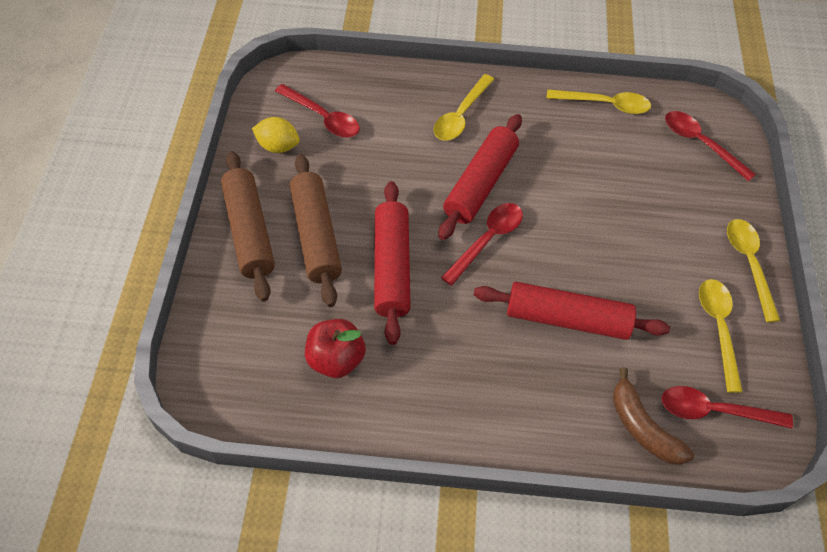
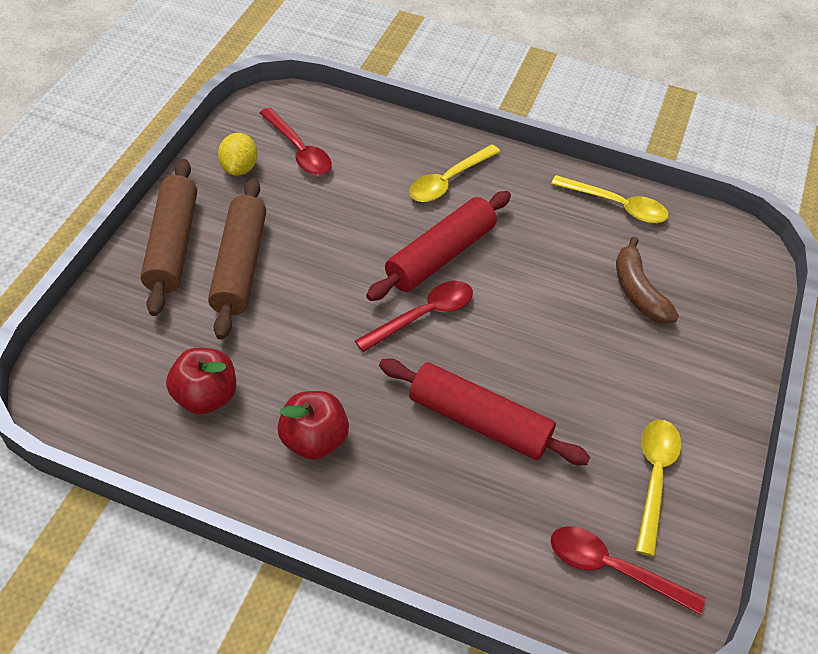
camera: 15 degrees right, 5 degrees down
(278, 146) = (239, 168): yellow lemon -> yellow lemon turned 60 degrees clockwise
(391, 267) = (306, 317): red rolling pin -> none
(441, 372) = (314, 439): none -> red apple
(642, 427) = (519, 562): brown banana -> brown banana (638, 291)
(700, 143) = (713, 272): red spoon -> none
(748, 264) = (720, 416): yellow spoon -> none

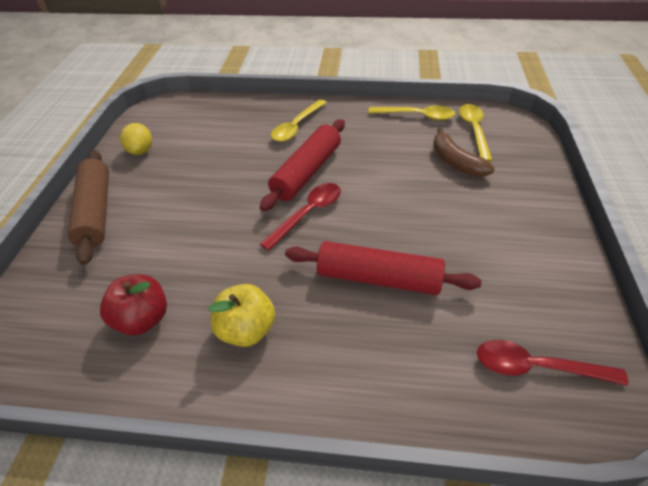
camera: 10 degrees left, 5 degrees down
(239, 266) = (153, 214): brown rolling pin -> none
(299, 150) = (183, 131): red spoon -> none
(314, 439) = (247, 329): red apple -> yellow apple
(654, 477) = (531, 284): yellow spoon -> yellow spoon (474, 130)

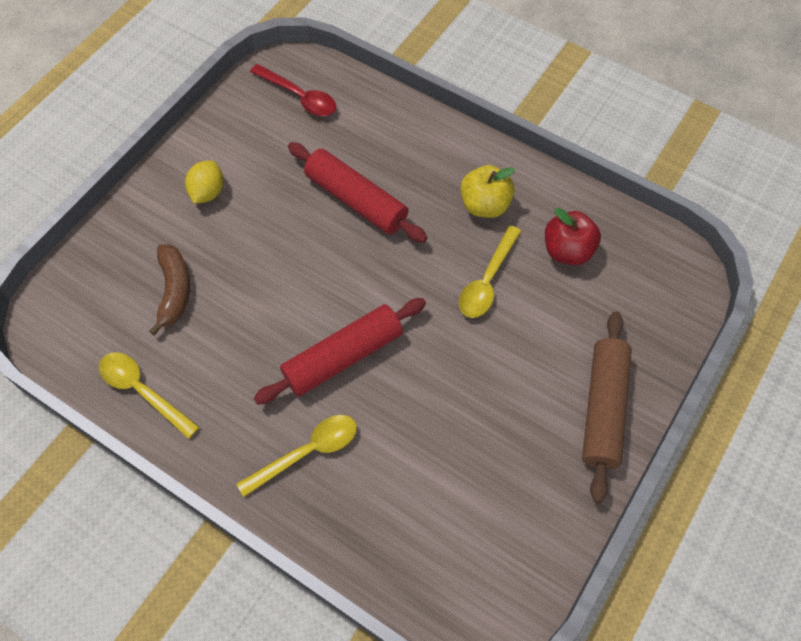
camera: 155 degrees left, 15 degrees up
(141, 151) = (534, 507): yellow lemon -> yellow lemon (208, 192)
(308, 213) = (375, 296): red spoon -> none
(474, 130) = (105, 329): yellow spoon -> yellow spoon (487, 281)

